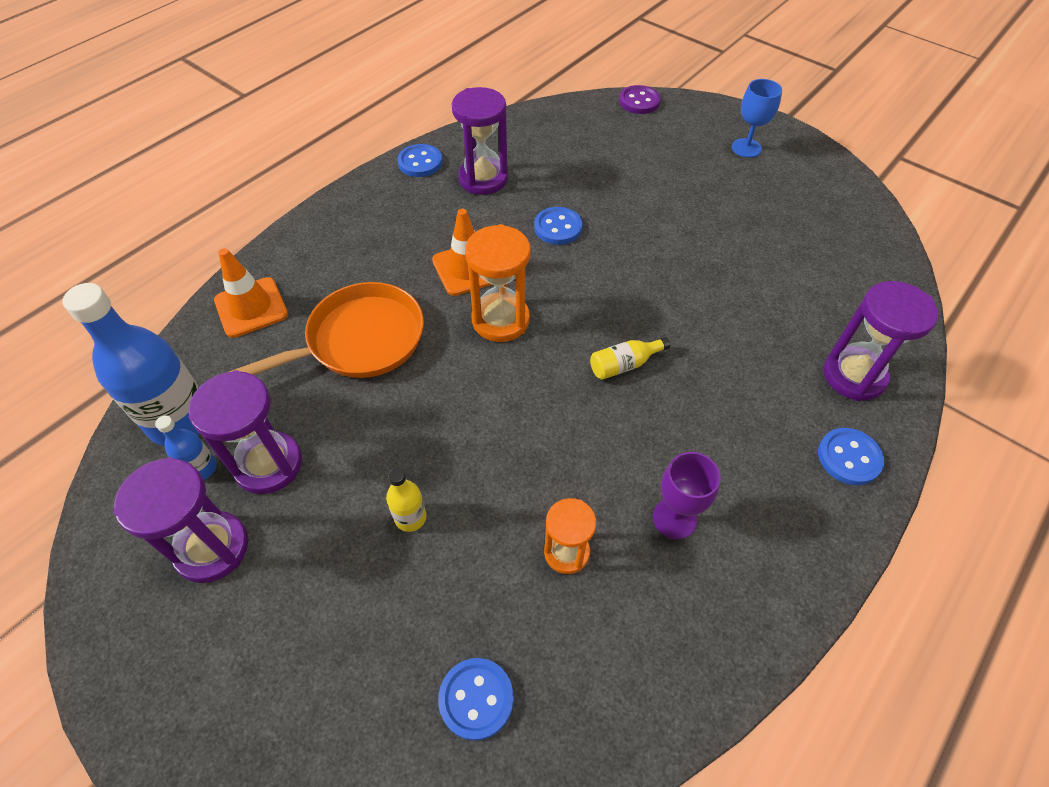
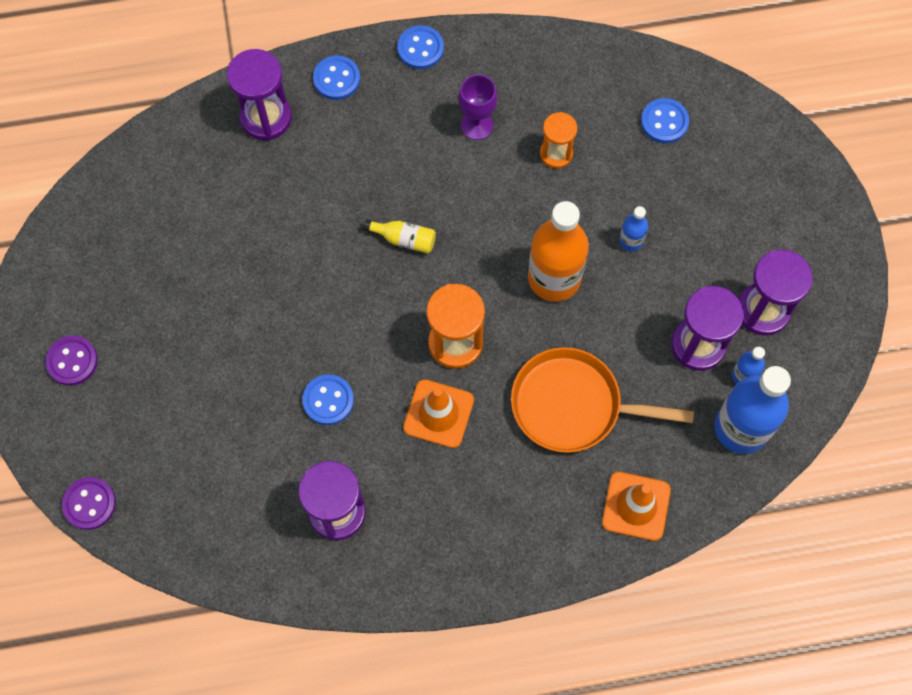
camera: 140 degrees left, 15 degrees up
(410, 517) = (631, 241): yellow bottle -> blue bottle
(420, 162) = (374, 584): blue button -> blue button (420, 49)
(460, 427) = (554, 278): none -> orange bottle
(746, 148) = (72, 361): blue goblet -> purple button

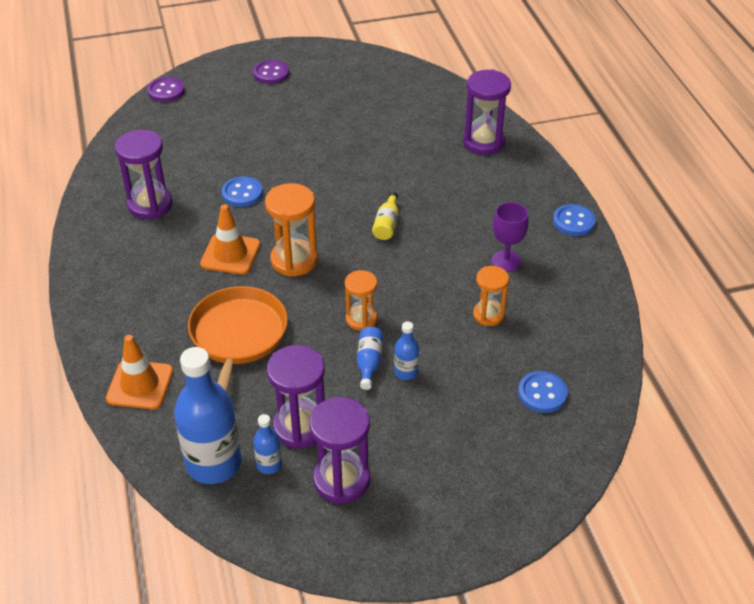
camera: 85 degrees right, 25 degrees down
(336, 79) = (529, 176): blue button -> none
(554, 278) = (361, 319): orange bottle -> orange hourglass
(616, 275) = (369, 362): none -> blue bottle

